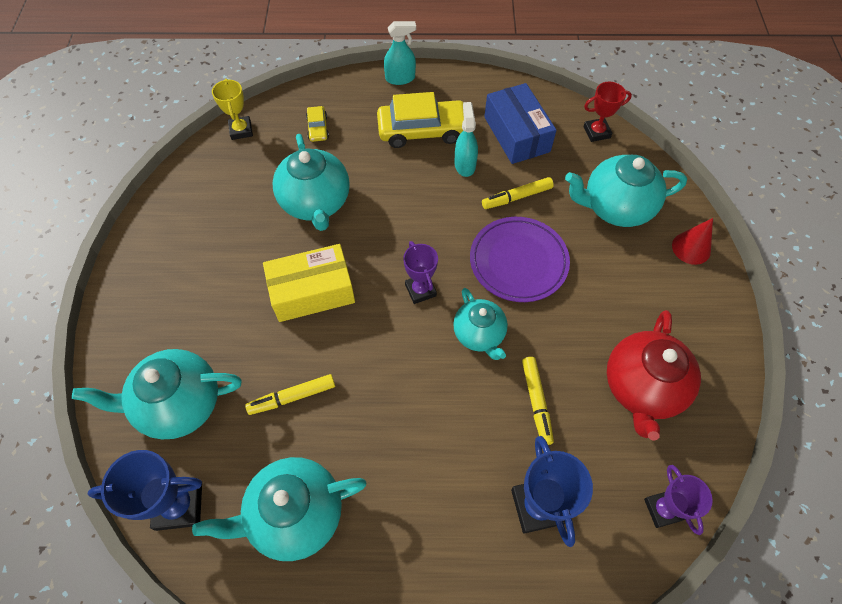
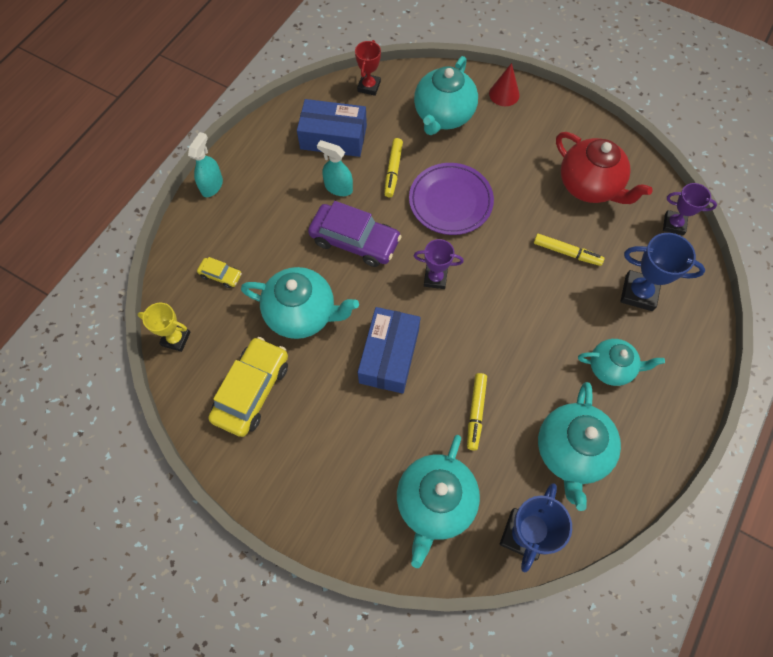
camera: 60 degrees left, 5 degrees up
(312, 291) = (389, 356): yellow box -> blue box
(417, 205) = (355, 241): none -> purple car
(422, 130) = (282, 199): yellow car -> yellow car (252, 390)
(479, 334) = (495, 259): turquoise teapot -> turquoise teapot (611, 368)

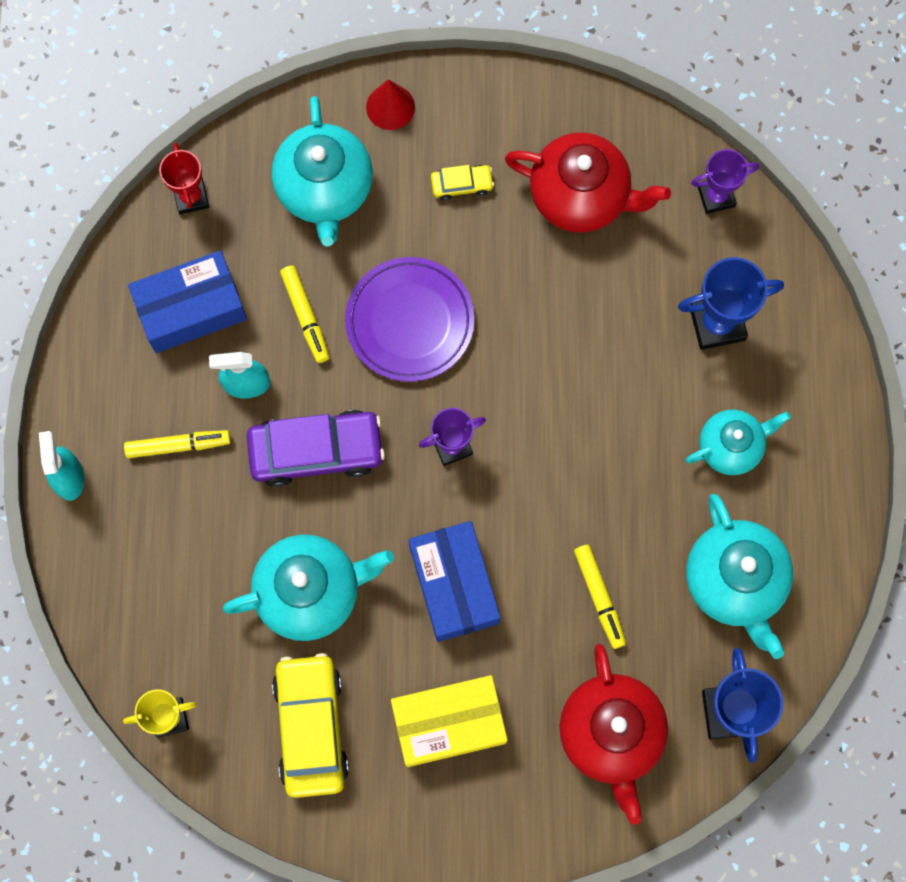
camera: 30 degrees left, 10 degrees up
(221, 275) = (169, 599): yellow car -> yellow car (462, 184)
(336, 436) = (449, 723): none -> yellow box
(435, 503) = (611, 734): turquoise teapot -> red teapot
(567, 252) = (600, 315): yellow marker -> yellow marker (178, 445)

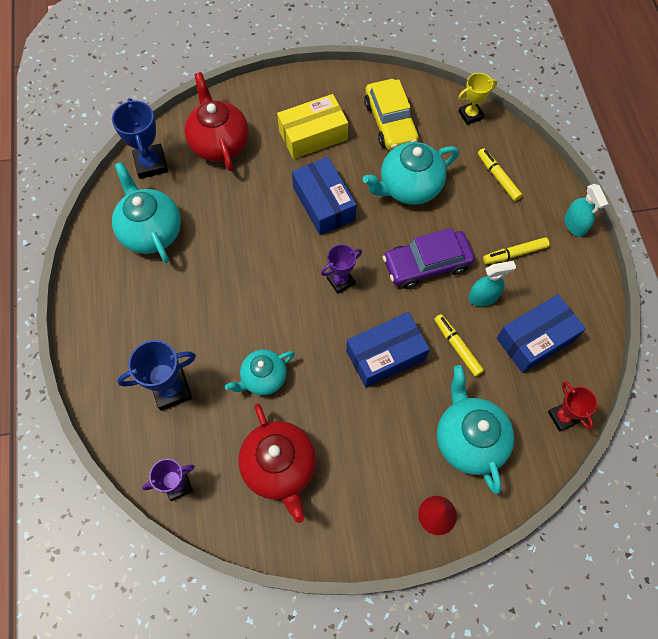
camera: 170 degrees right, 10 degrees down
(410, 321) = (385, 355): purple plate -> blue box
(462, 184) = (370, 461): yellow car -> none
(581, 196) = (280, 467): red teapot -> red teapot turned 120 degrees counterclockwise
(599, 597) = (234, 210): yellow marker -> yellow marker (498, 177)
(731, 446) = (157, 310): turquoise teapot -> turquoise teapot (263, 378)

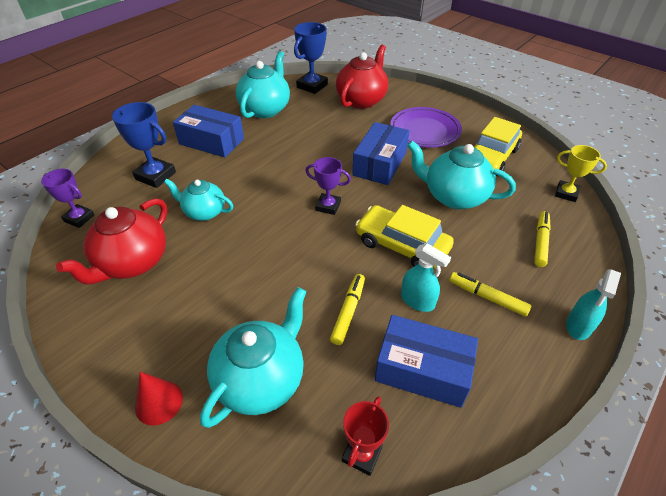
camera: 50 degrees right, 20 degrees down
(313, 135) = (424, 131): yellow box -> purple plate
(385, 355) = (291, 268): blue box -> blue box (211, 141)
(427, 264) = (402, 245): purple car -> yellow car

